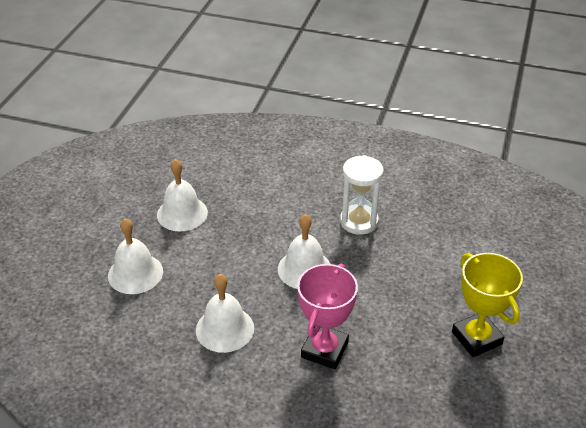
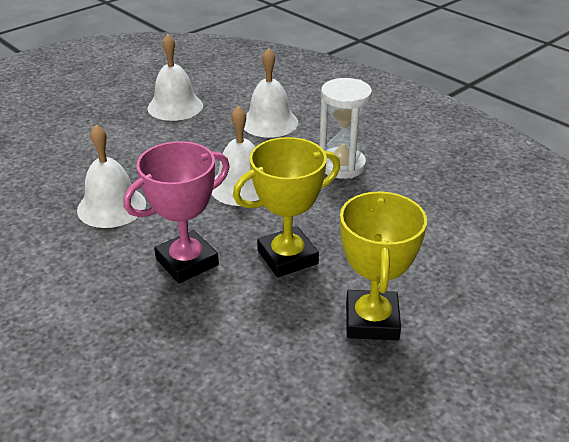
camera: 30 degrees right, 5 degrees down
(135, 273) = (84, 136): white bell -> white bell (269, 122)
(387, 315) = (287, 257): none -> yellow trophy

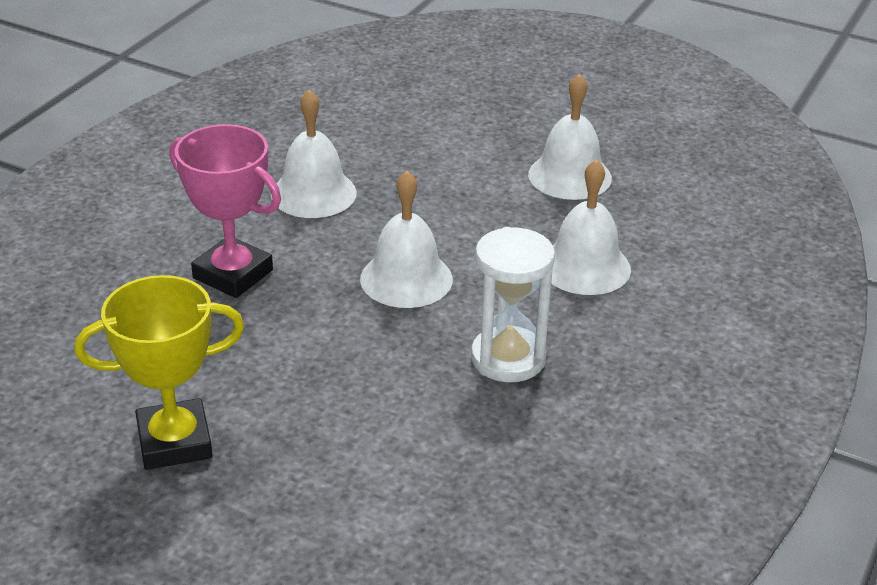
camera: 70 degrees right, 0 degrees up
(287, 257) = (271, 349): yellow trophy -> none

